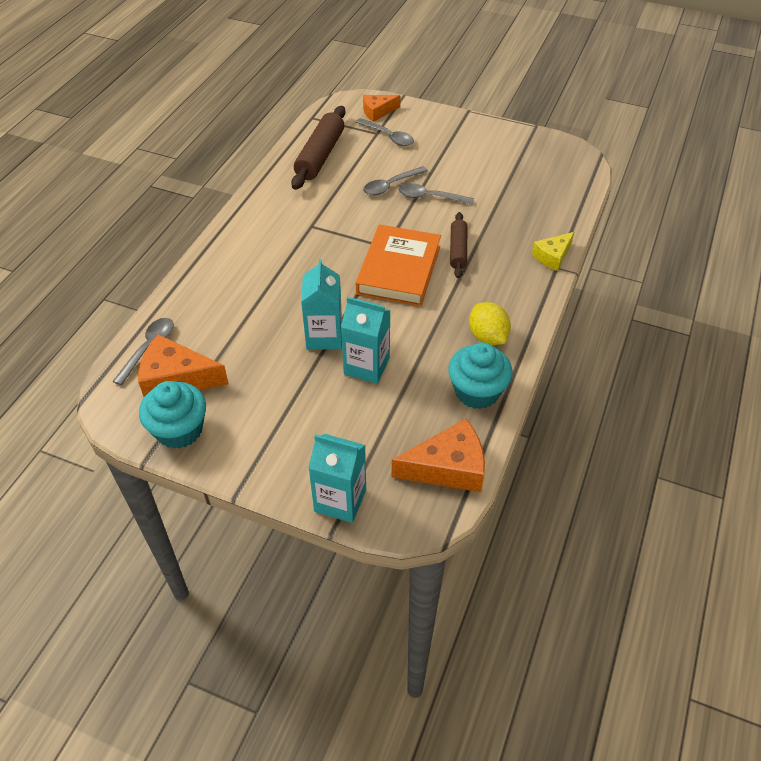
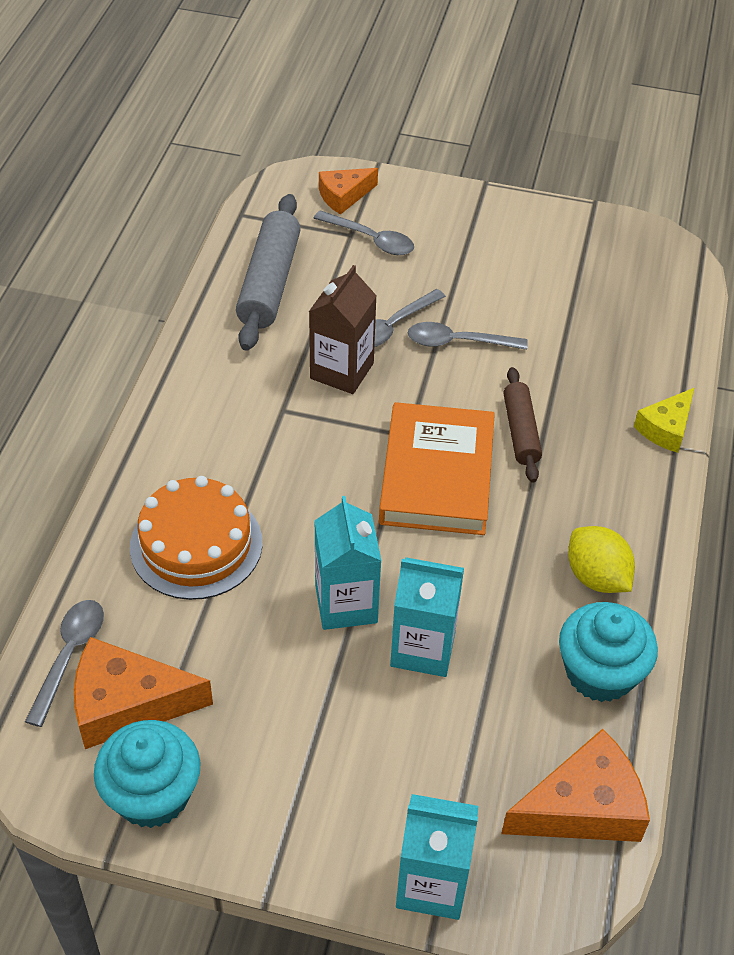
camera: 10 degrees left, 0 degrees up
(240, 295) = (196, 544): none -> orange cake
(320, 156) = (269, 283): brown rolling pin -> grey rolling pin
(353, 207) = (342, 371): none -> brown carton

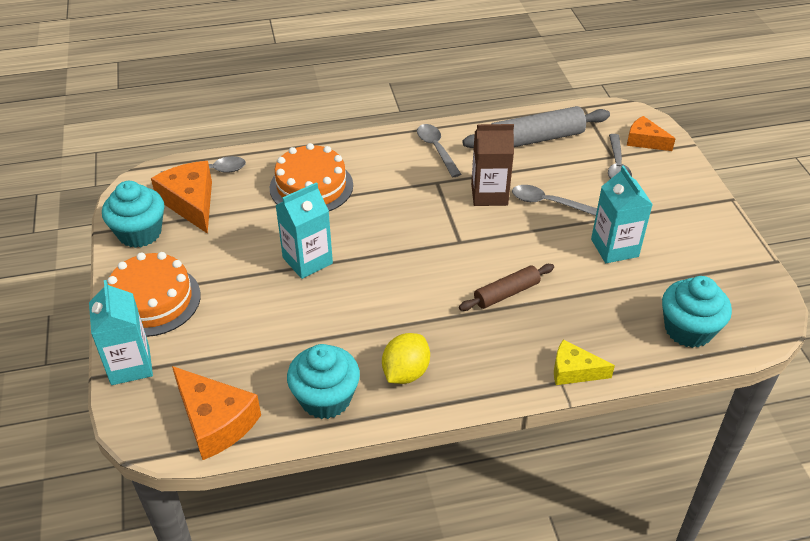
camera: 65 degrees right, 5 degrees down
(315, 818) = (152, 300): none -> orange cake
(423, 648) = (294, 305): turquoise carton -> turquoise carton (614, 248)
(437, 475) = (436, 266): orange book -> none
(458, 342) = (561, 237): grey spoon -> grey spoon (436, 149)
(653, 313) = (688, 329): none -> turquoise cupcake

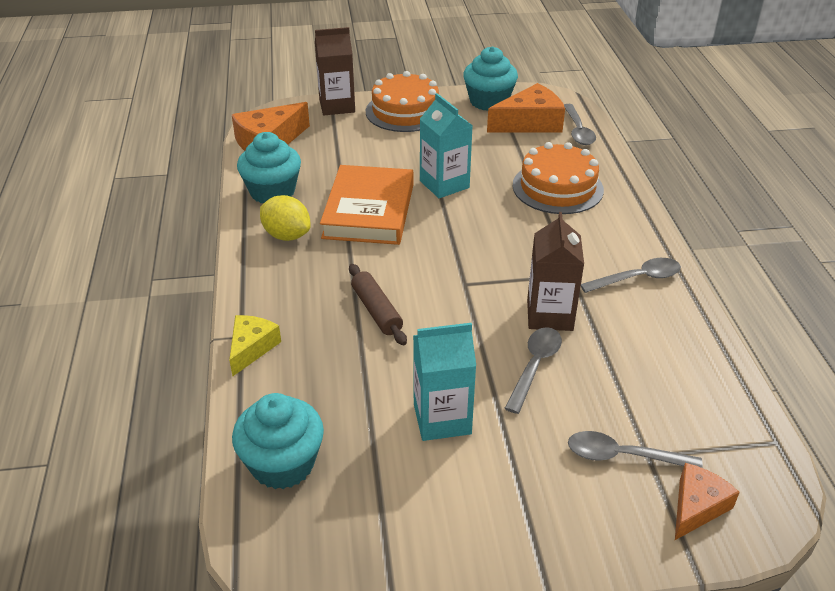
camera: 95 degrees right, 5 degrees down
(130, 365) = (337, 106): turquoise carton -> brown carton
(357, 313) = (369, 211): none -> orange book
(535, 139) = (676, 373): grey rolling pin -> none

